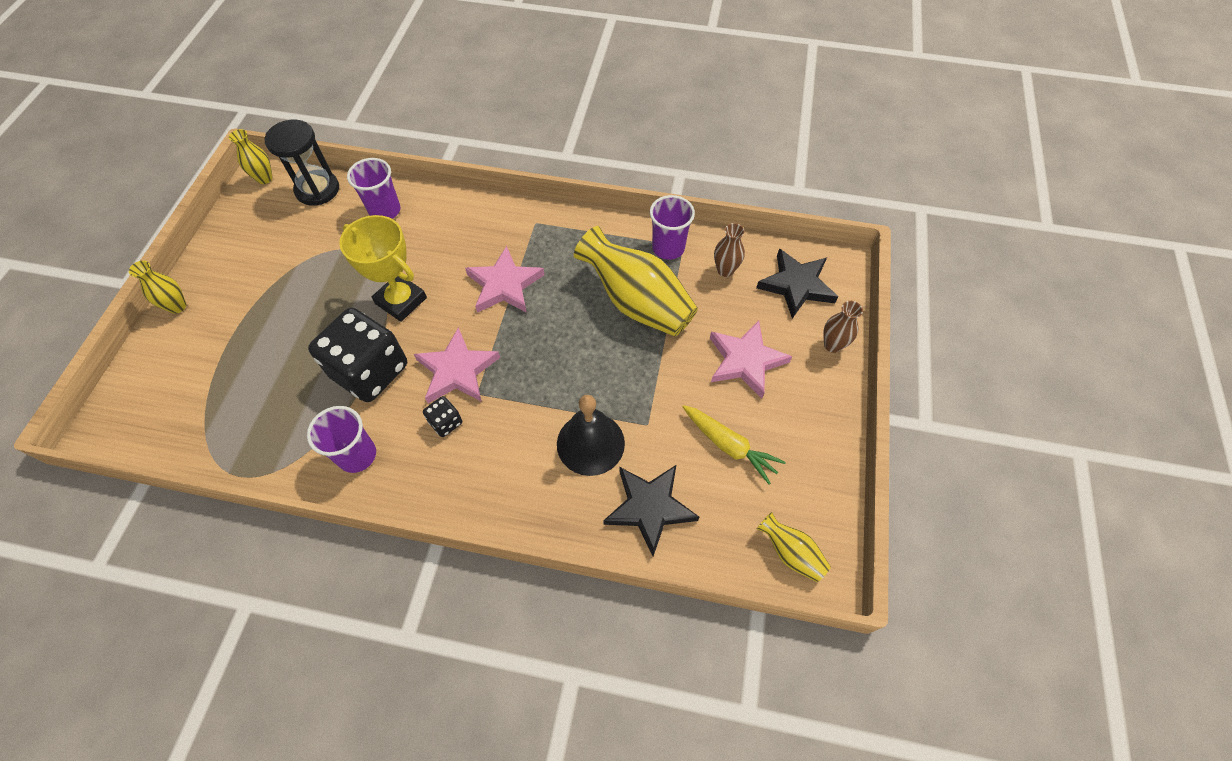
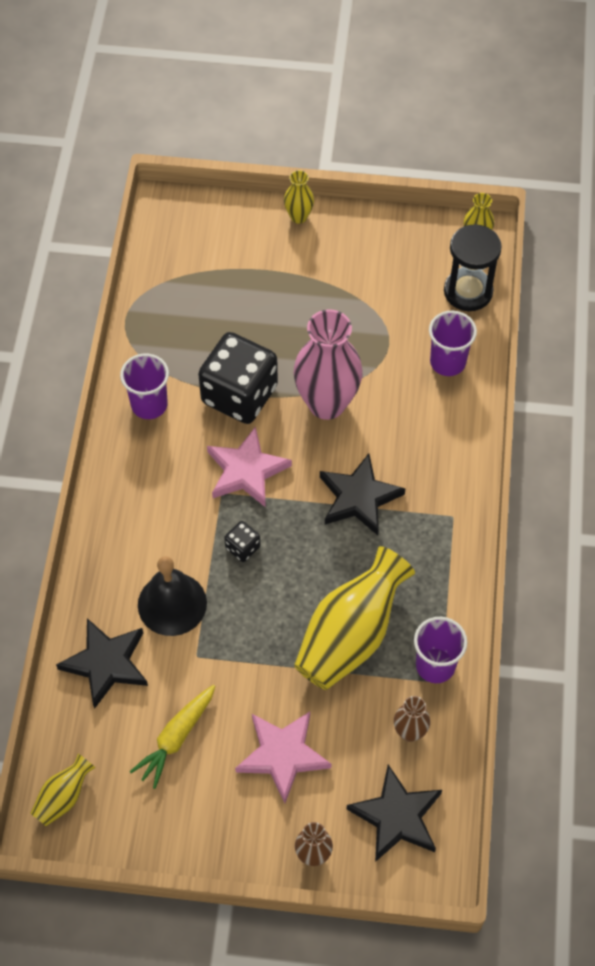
camera: 85 degrees right, 0 degrees up
(401, 301) = (327, 403): yellow trophy -> pink vase
(446, 422) = (187, 471): black dice -> black dice (242, 547)
(504, 285) = (358, 497): pink star -> black star

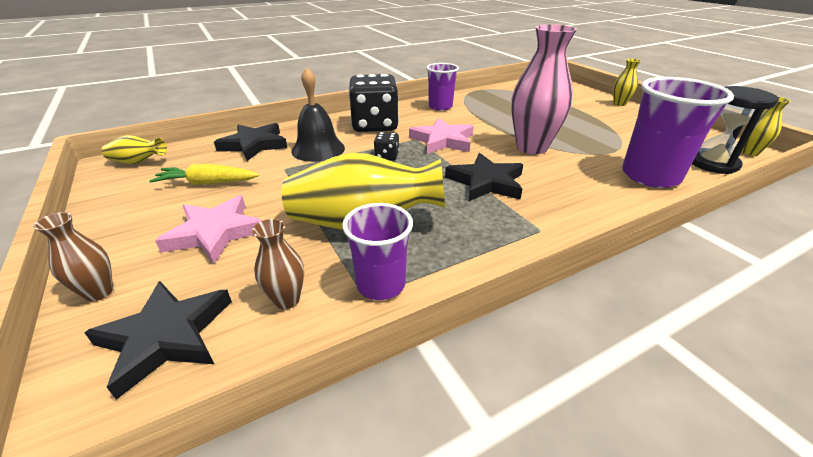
camera: 55 degrees right, 25 degrees down
(239, 395) = (487, 123): black dice -> black dice (375, 125)
(447, 362) = (650, 176): purple cup -> purple cup, size x1.62

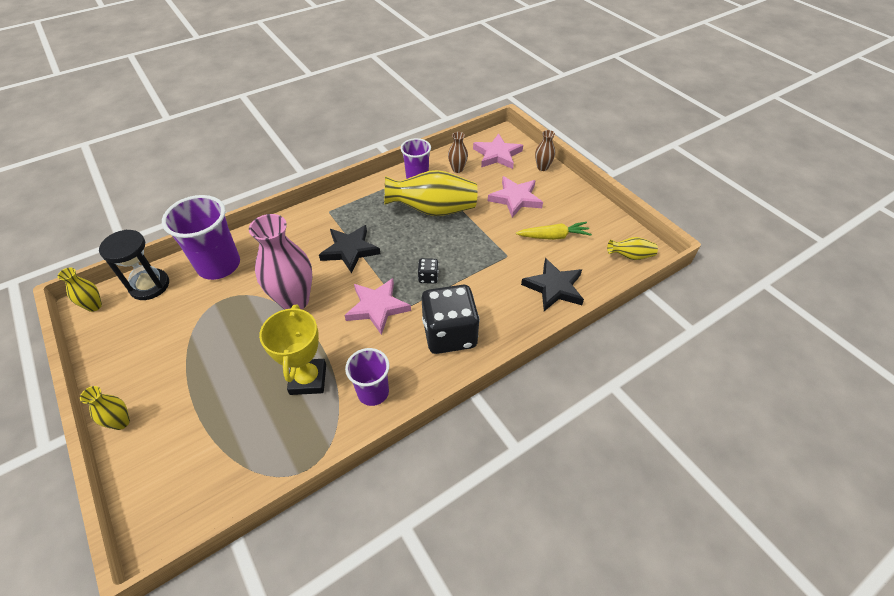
camera: 175 degrees right, 15 degrees up
(166, 337) = (497, 155): black star -> pink star
(318, 149) = (492, 284): black bell -> none
(493, 112) = (308, 379): none -> yellow trophy

